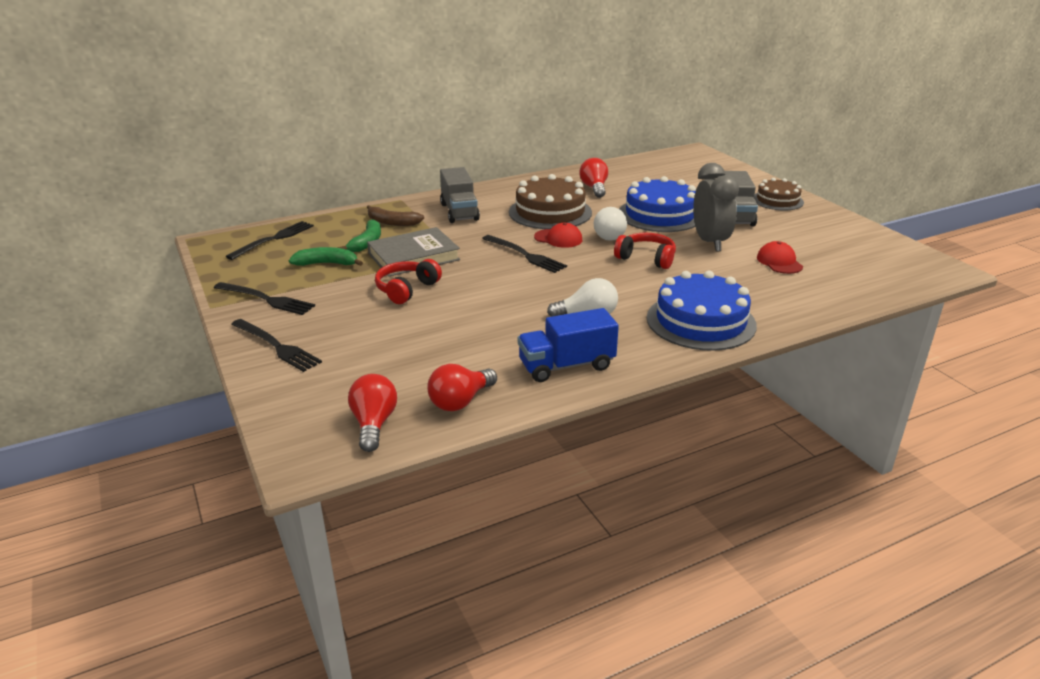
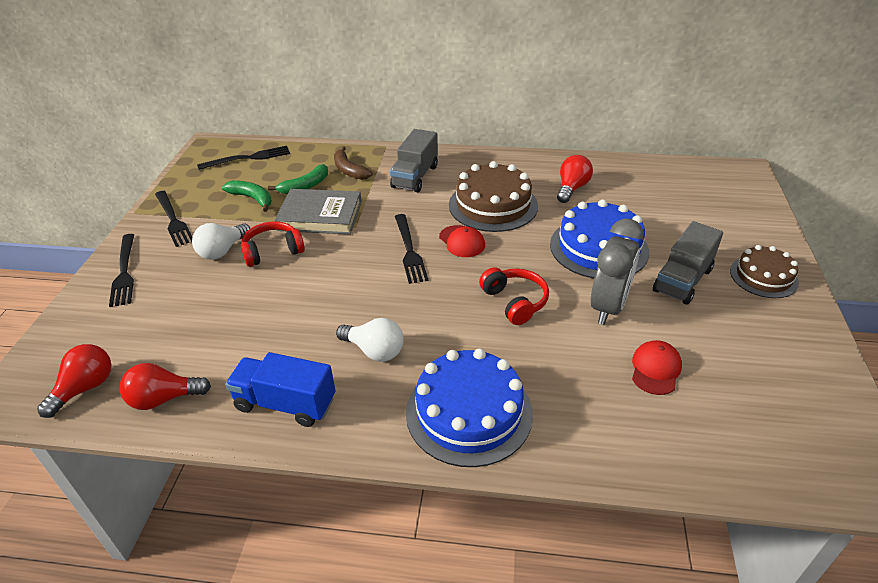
camera: 35 degrees right, 10 degrees up
(608, 235) = (513, 256): white light bulb -> white light bulb (222, 251)

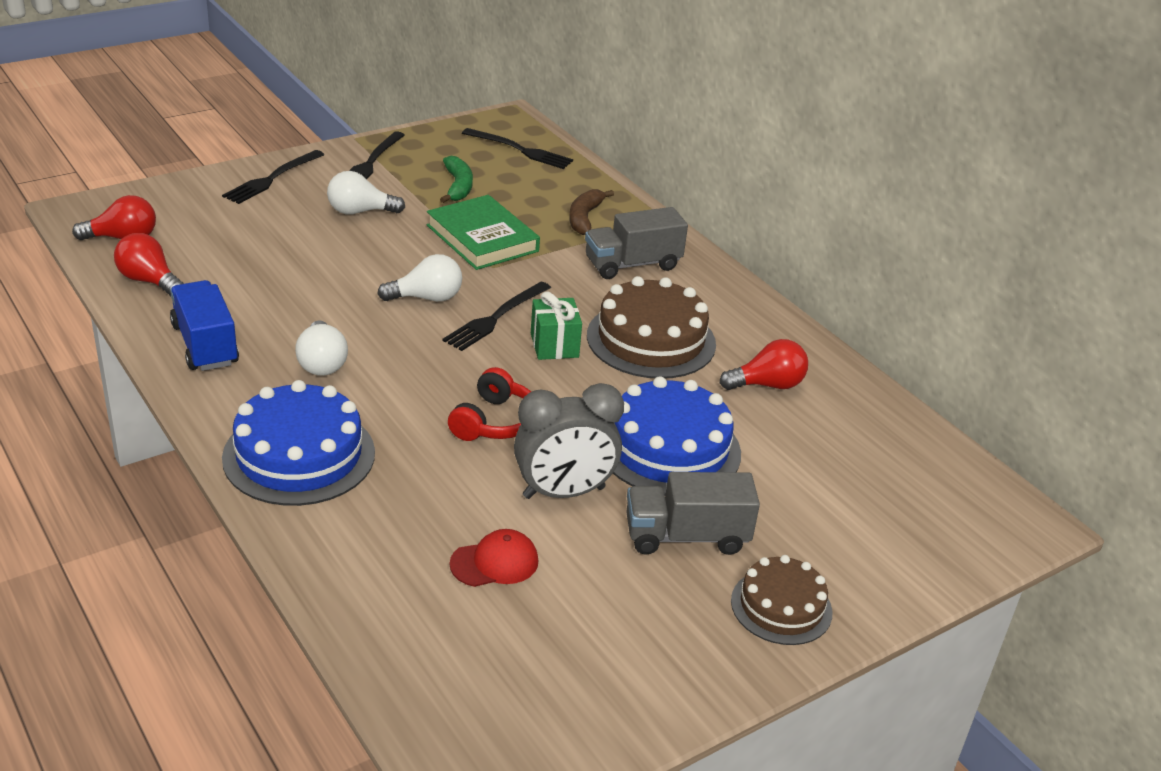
camera: 45 degrees right, 5 degrees down
(273, 251) = (393, 239): red headphones -> none
(305, 186) = (519, 205): green banana -> none
(320, 216) = (482, 238): grey book -> green book
(355, 268) = (426, 298): none -> white light bulb
(462, 241) = (554, 345): red cap -> green gift

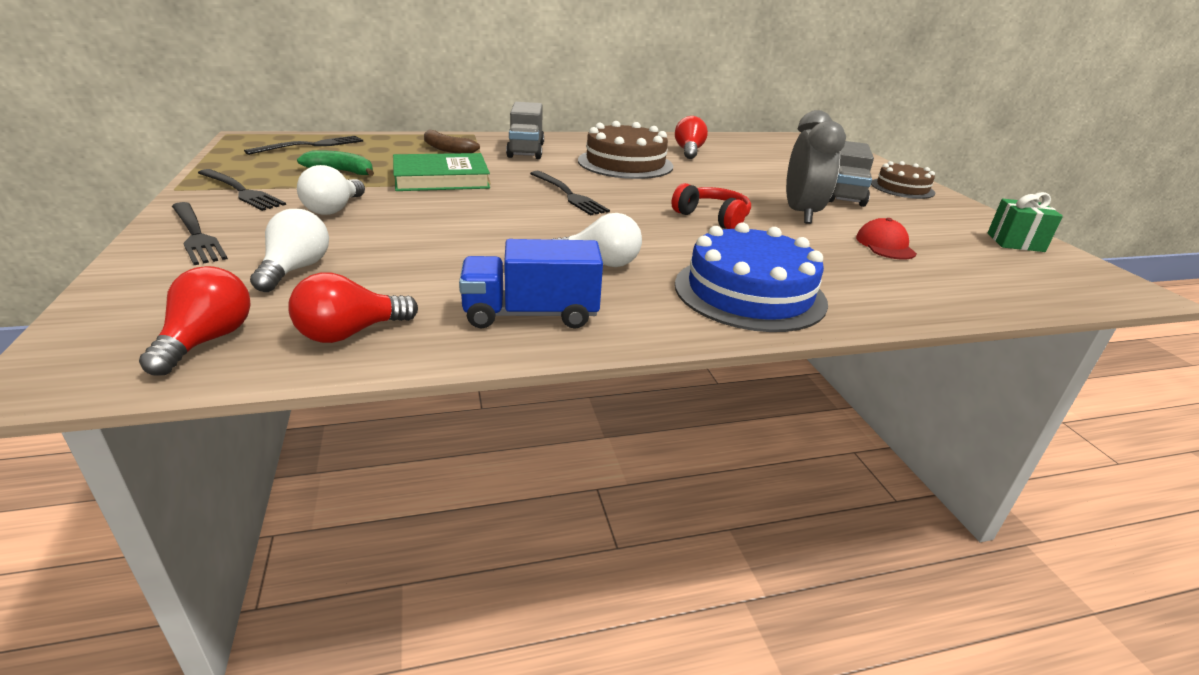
camera: 70 degrees left, 5 degrees down
(426, 298) = (519, 210): white light bulb -> white light bulb (295, 269)
(554, 345) = (618, 186): green gift -> green gift (1015, 242)
(669, 448) = (752, 182): blue cake -> none

